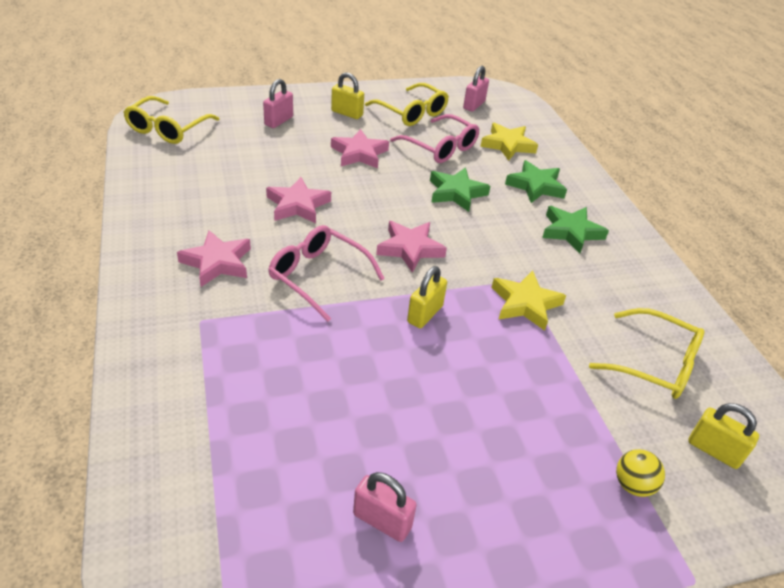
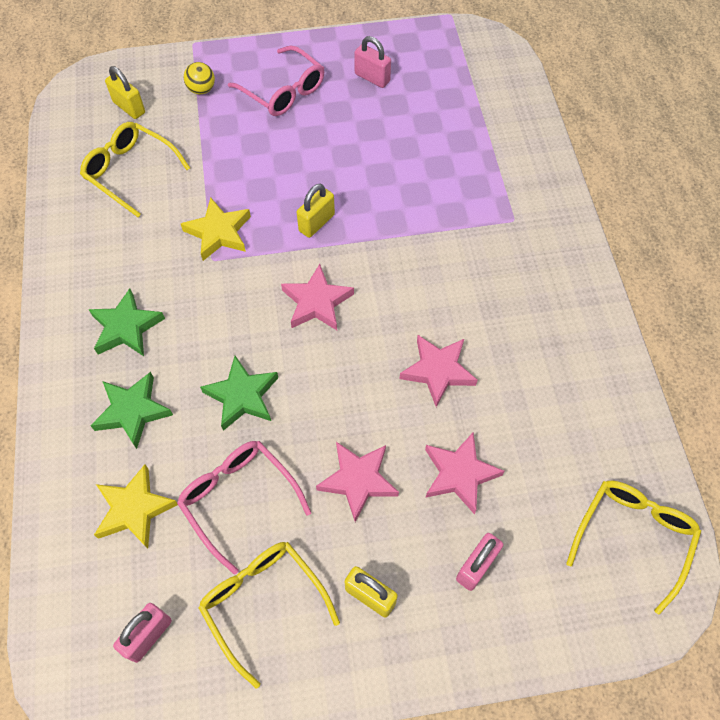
camera: 170 degrees left, 20 degrees up
(217, 262) = (512, 284): pink star -> pink star (459, 474)
(318, 276) = (413, 267): pink glasses -> pink glasses (283, 91)

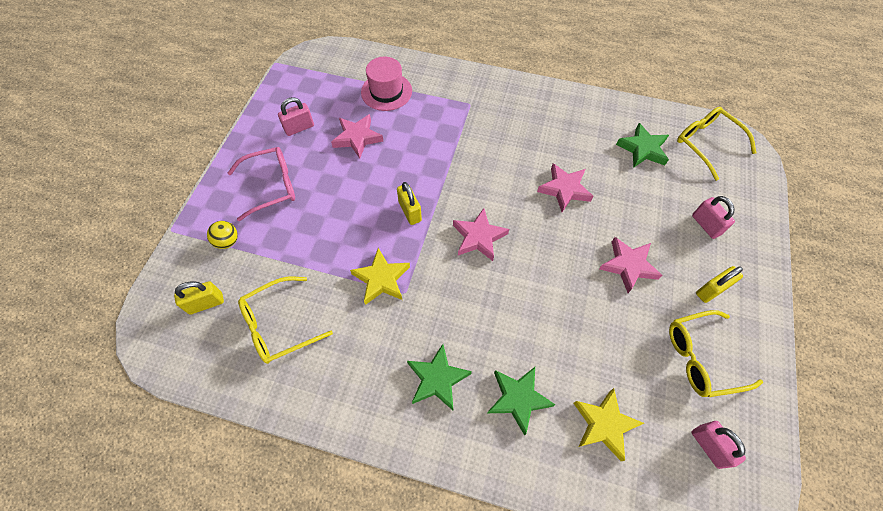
camera: 65 degrees left, 0 degrees up
(238, 499) = (619, 346): pink glasses -> none
(242, 396) = (536, 314): green star -> green star (643, 149)
(459, 474) = (642, 208): pink star -> pink star (357, 138)
(476, 130) = (386, 91): none -> pink hat

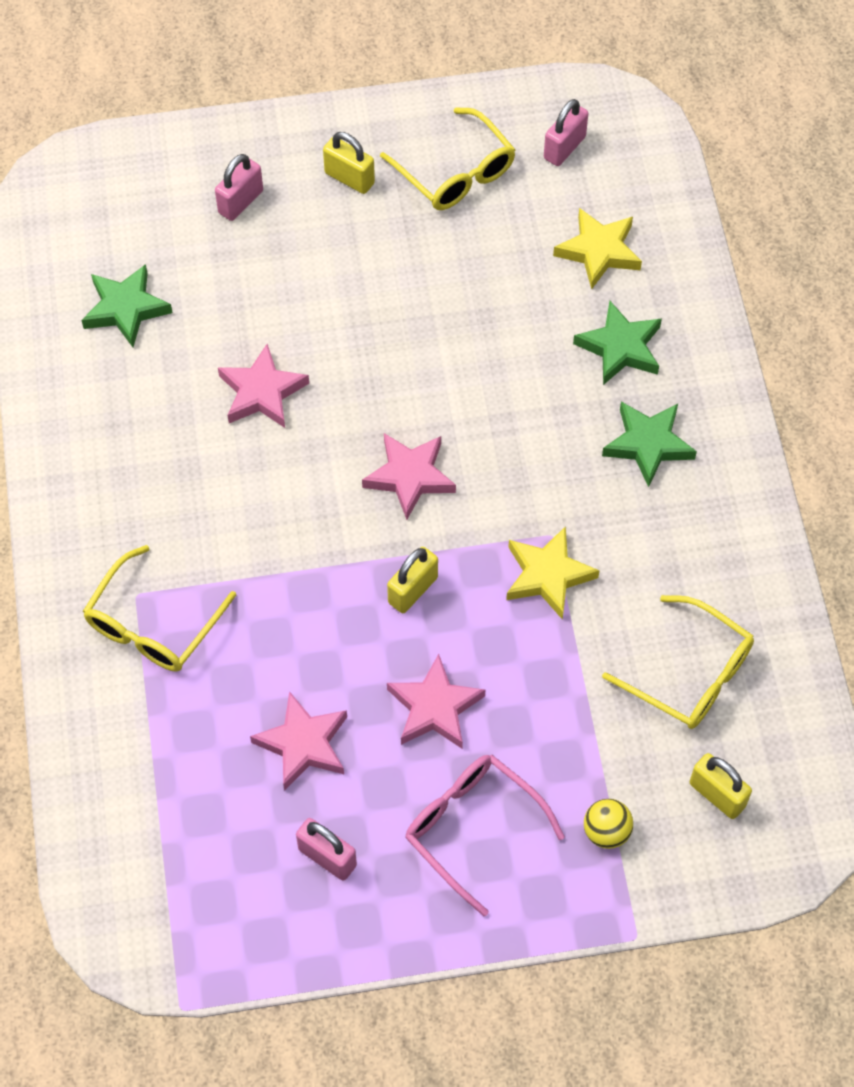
camera: 115 degrees left, 0 degrees up
(386, 91) = (168, 750): pink hat -> none
(628, 265) = (359, 278): pink star -> pink star (434, 707)
(706, 143) = (73, 227): yellow glasses -> yellow glasses (153, 625)

